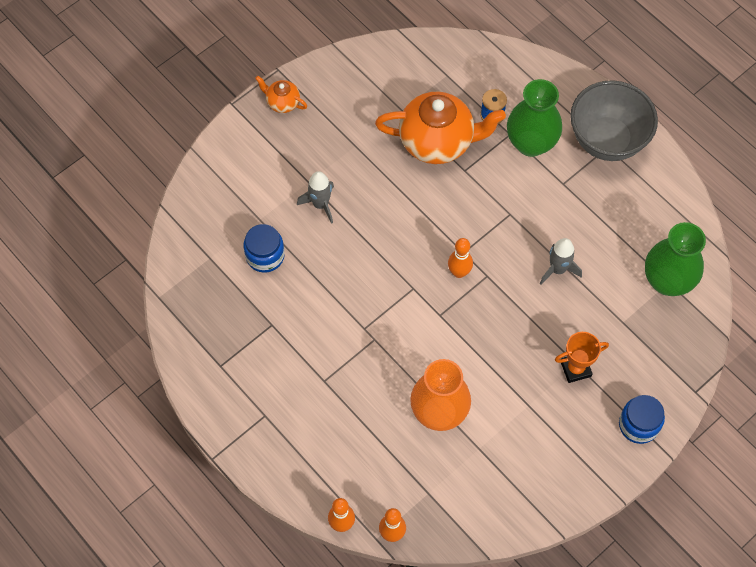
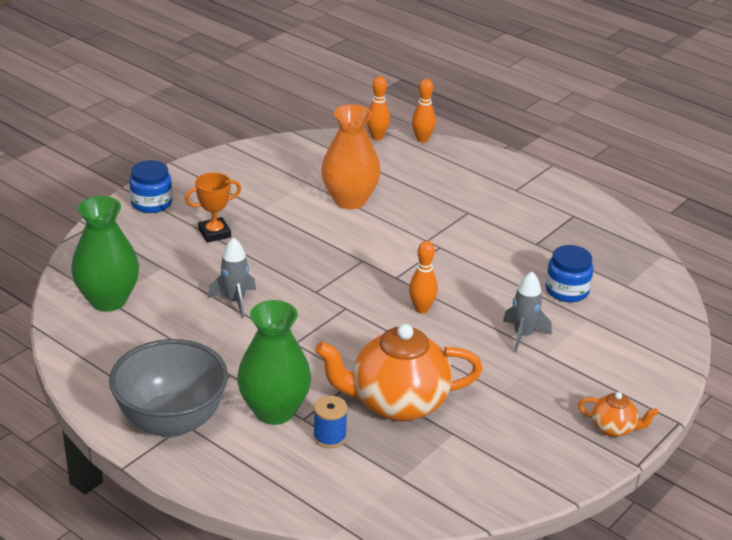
camera: 170 degrees right, 30 degrees down
(459, 272) = (347, 292): orange bowling pin -> orange bowling pin (421, 309)

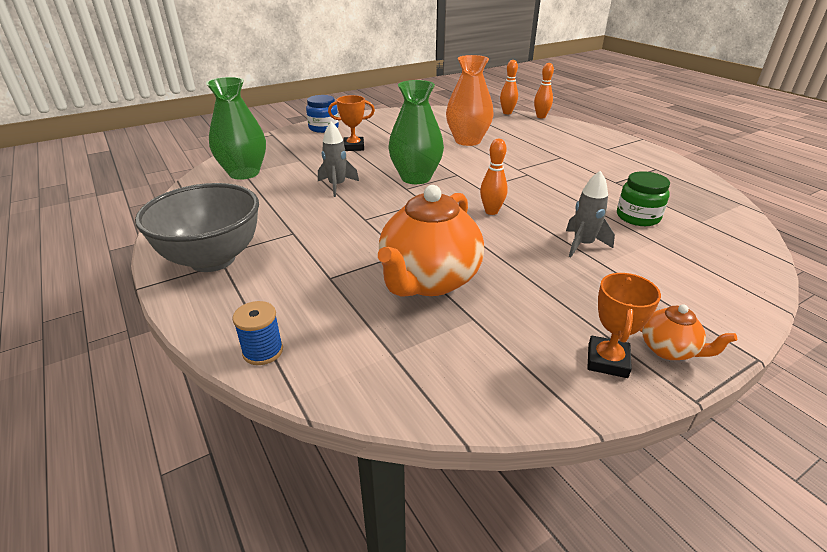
camera: 20 degrees right, 0 degrees up
(274, 411) = (308, 266): green vase -> green vase (416, 178)
(329, 437) = (343, 298): blue spool -> blue spool (263, 351)
(397, 403) = (429, 280): orange teapot -> orange teapot turned 75 degrees counterclockwise
(567, 290) = (638, 217): blue jar -> green jar
(569, 447) = (607, 361): none -> orange trophy

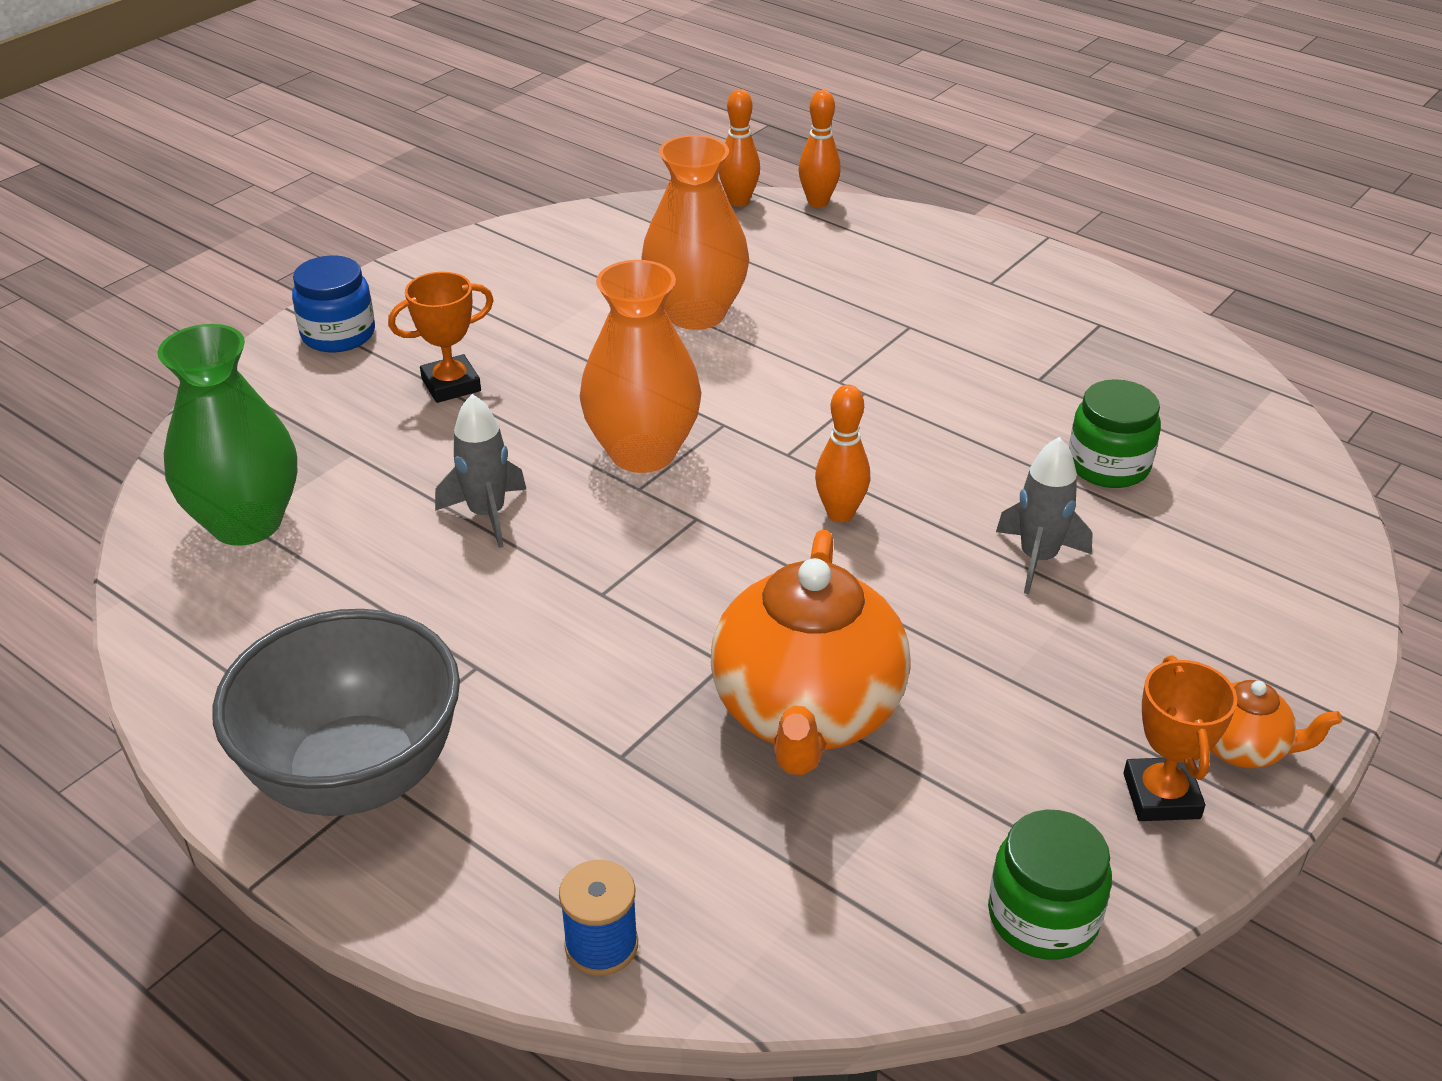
camera: 20 degrees left, 5 degrees up
(416, 178) = (643, 452): green vase -> orange vase
(505, 402) = (1043, 916): none -> green jar

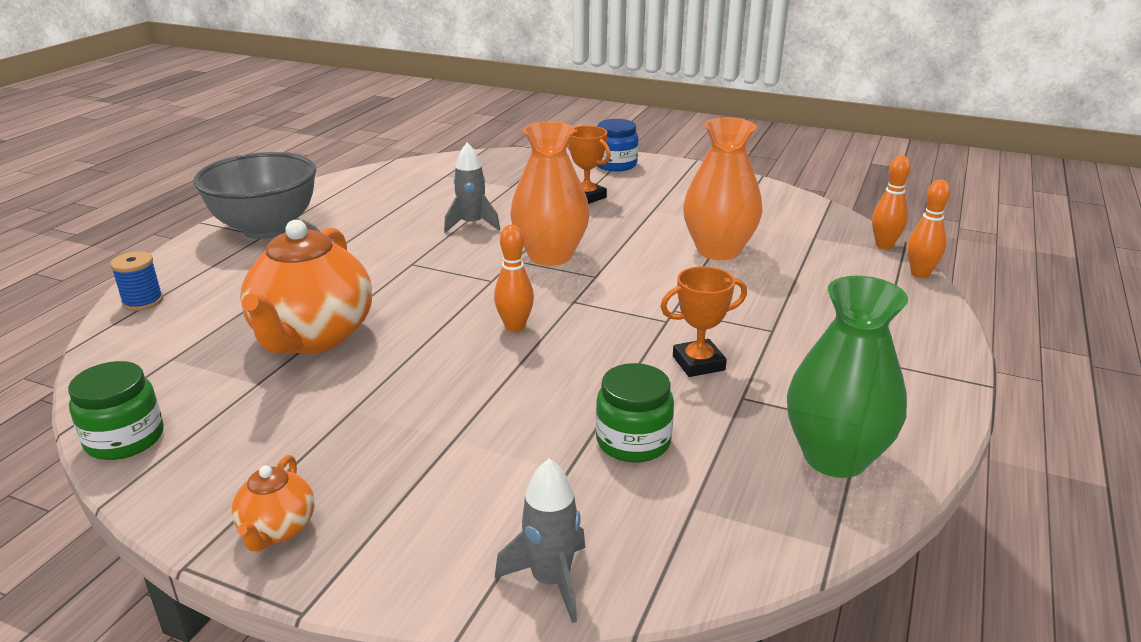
camera: 75 degrees right, 10 degrees down
(246, 523) = (445, 176): green vase -> green vase (835, 457)
(807, 713) = (313, 337): orange teapot -> orange teapot turned 75 degrees counterclockwise
(1037, 558) = (492, 412): grey rocket -> grey rocket (551, 580)
(1161, 796) = (228, 487): orange trophy -> orange trophy (698, 363)

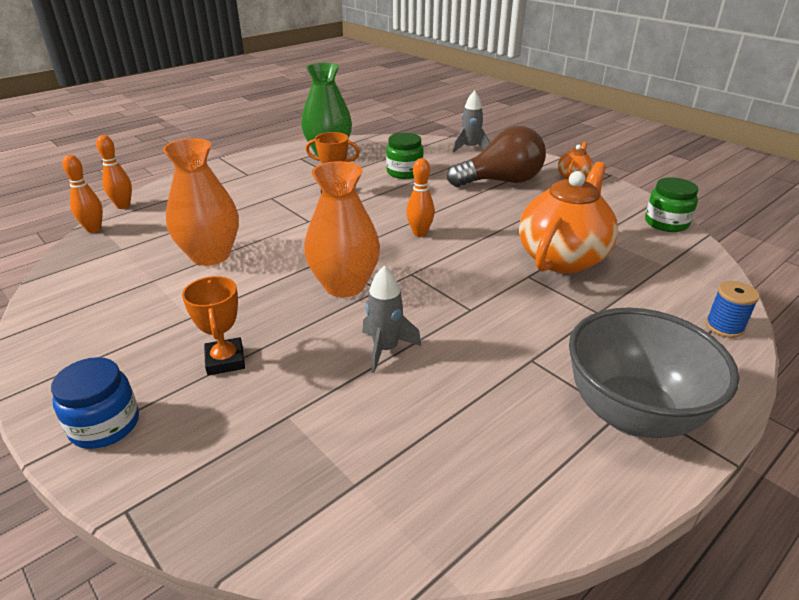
camera: 155 degrees left, 5 degrees up
(433, 468) = (501, 181): none -> brown light bulb

